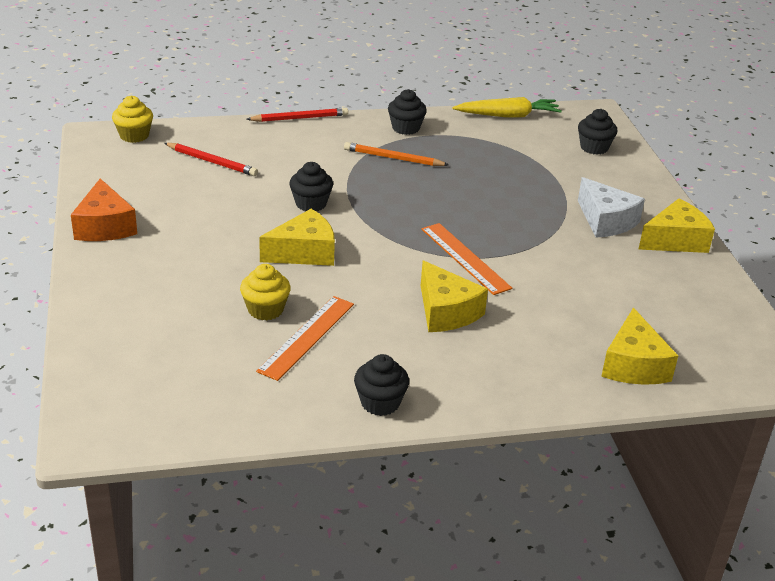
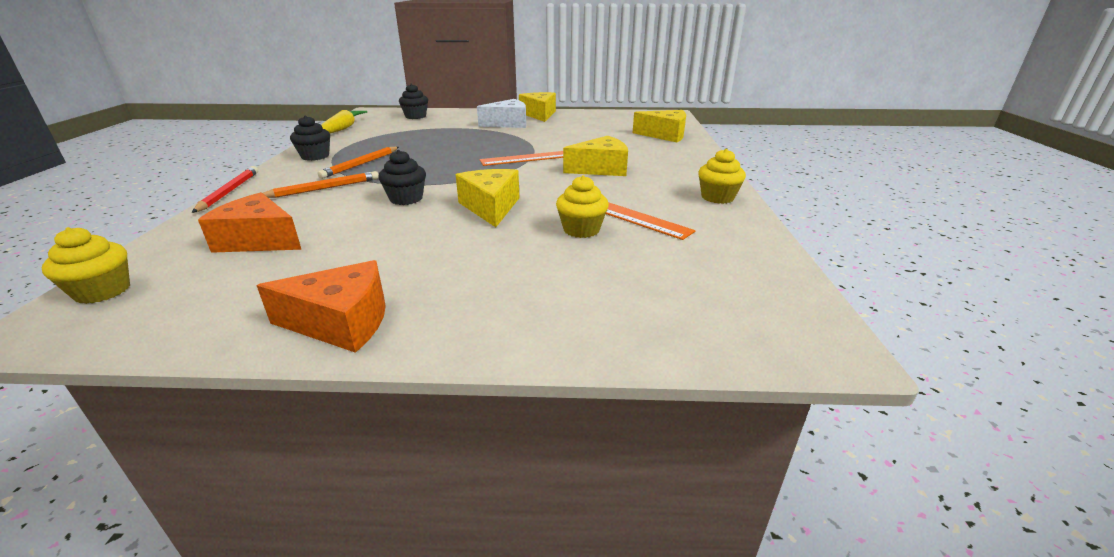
camera: 75 degrees left, 5 degrees down
(212, 162) = (259, 240): red pencil -> orange cheese
(321, 157) = (323, 188): none -> orange pencil
(380, 403) = (717, 197): black cupcake -> yellow cupcake

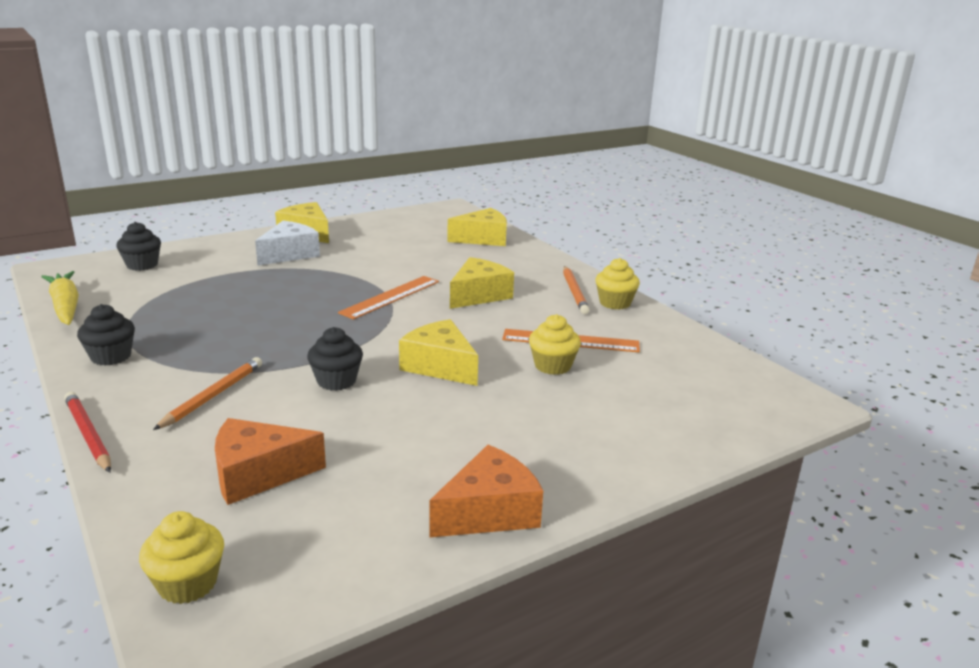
camera: 35 degrees left, 5 degrees down
(361, 164) = (200, 353): orange pencil -> orange pencil (574, 292)

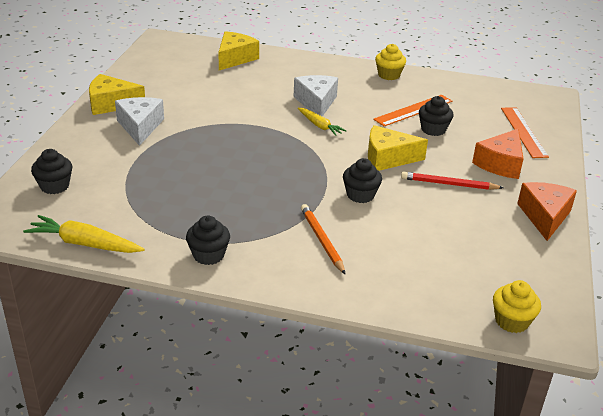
camera: 45 degrees left, 10 degrees up
(88, 434) = (313, 300): red pencil -> red pencil (448, 184)
(258, 474) = (433, 262): orange cheese -> orange cheese (500, 164)
(391, 297) = (273, 128): orange ruler -> orange ruler (524, 132)
(437, 313) = (320, 126): none -> yellow carrot
(478, 295) = (316, 103): yellow cheese -> white cheese
(552, 366) = (433, 130): yellow cupcake -> black cupcake
(574, 292) = (358, 77): orange pencil -> none

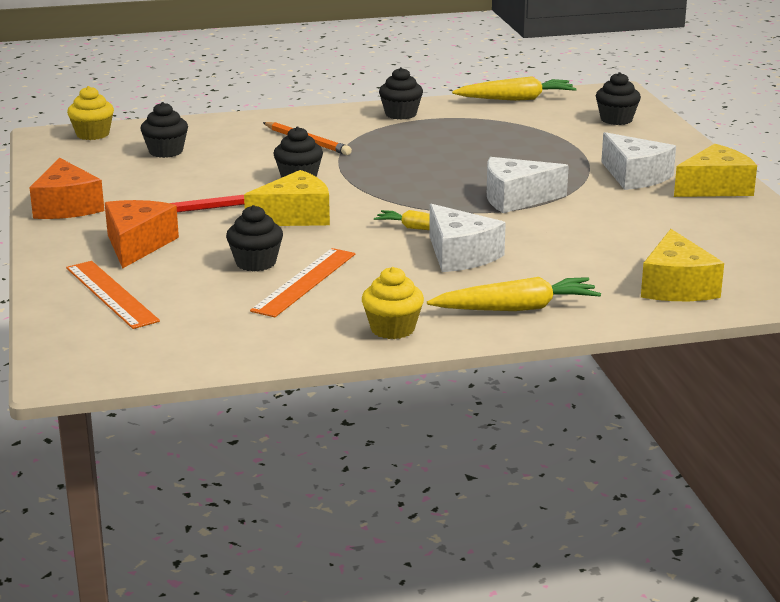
camera: 155 degrees right, 10 degrees down
(237, 131) = (516, 199): none -> white cheese
(322, 69) = (516, 308): none -> yellow carrot
(449, 266) = (166, 152): none -> black cupcake

